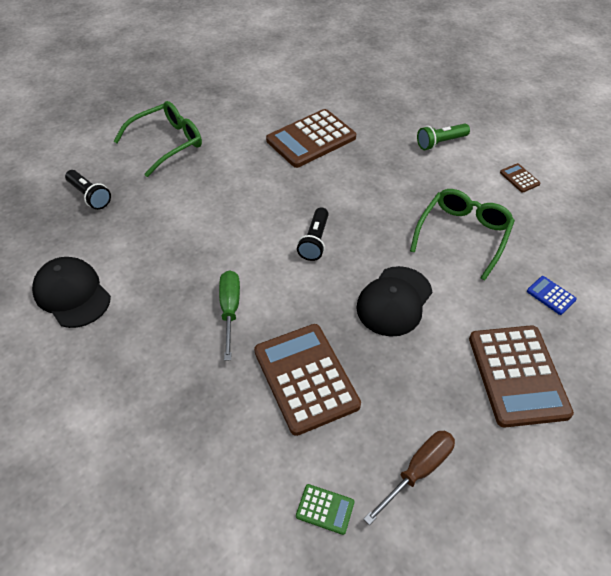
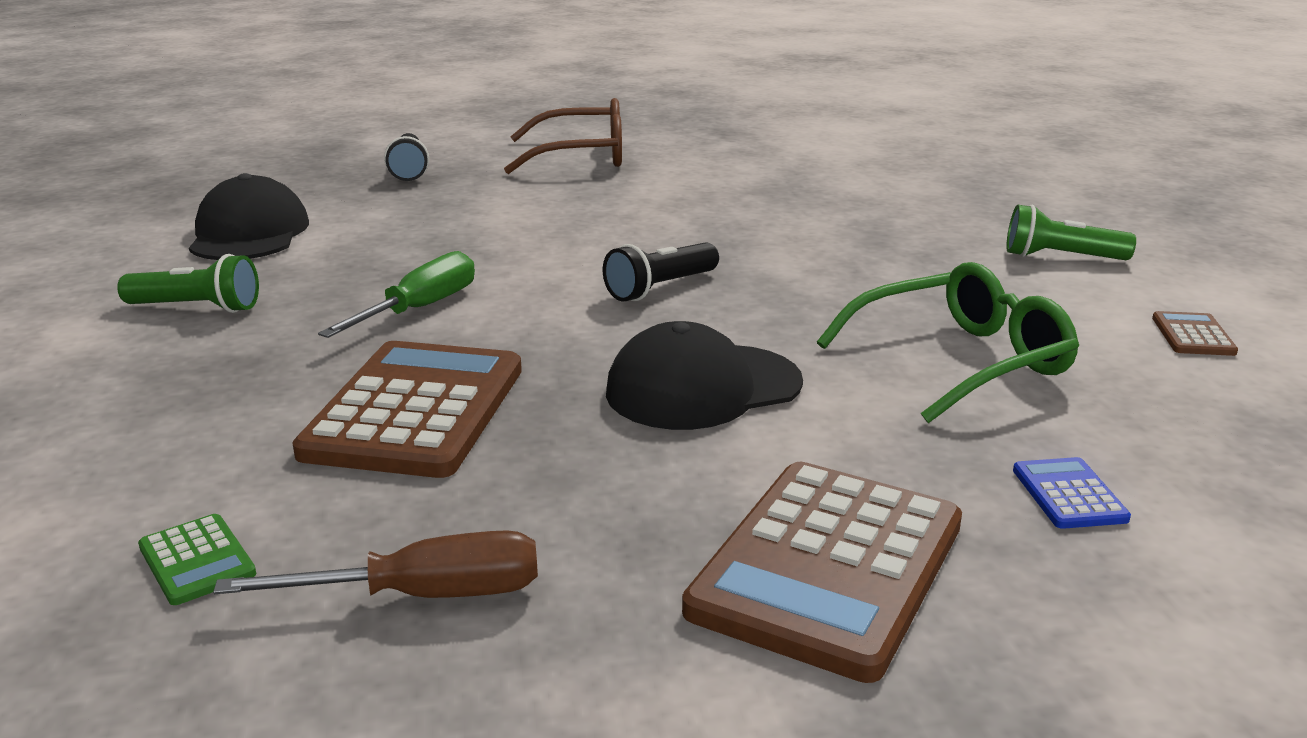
camera: 35 degrees right, 25 degrees down
(124, 366) = (197, 308): none -> green flashlight
(167, 143) = (582, 156): green glasses -> brown glasses
(311, 139) = (810, 200): brown calculator -> none

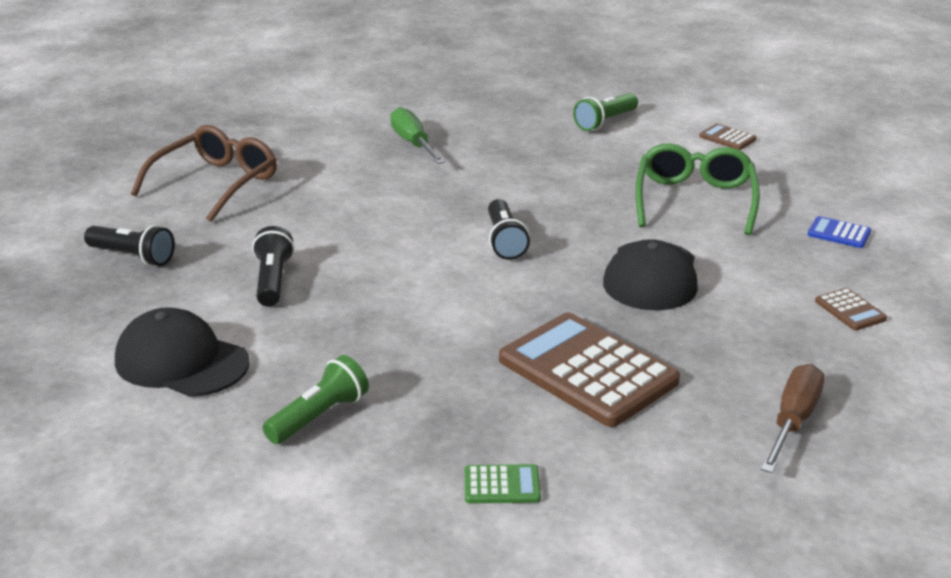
camera: 55 degrees left, 5 degrees up
(197, 560) = (702, 484): green calculator -> green calculator (502, 485)
(419, 309) = (434, 329): green screwdriver -> green screwdriver (413, 143)
(431, 222) = (273, 281): none -> black flashlight
(828, 567) = (850, 310): brown calculator -> brown calculator, size x0.42

